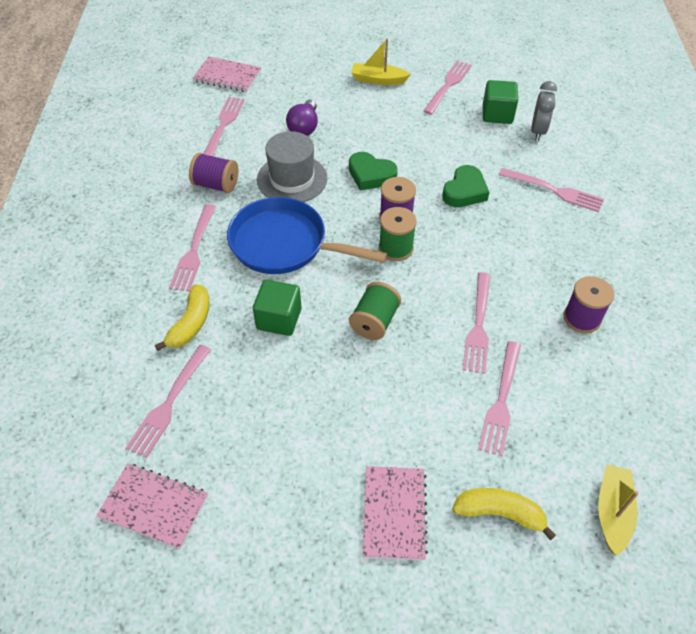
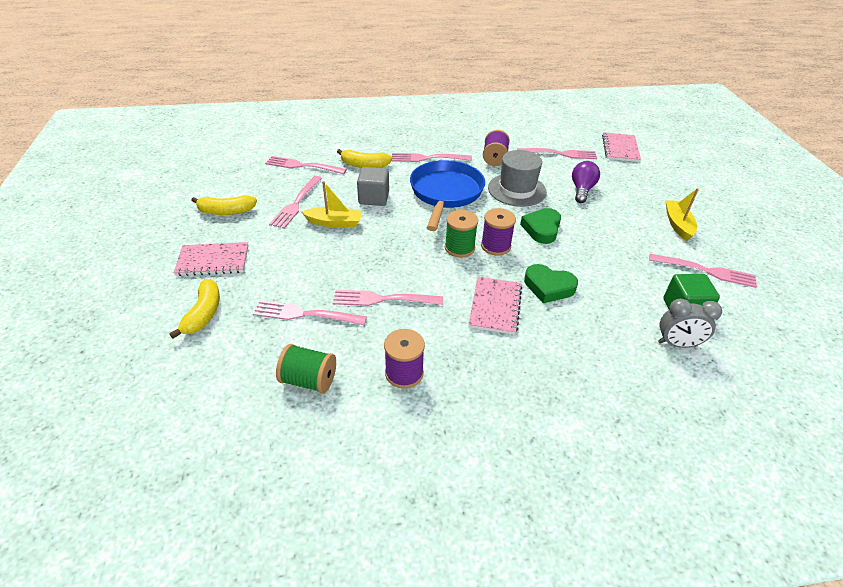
camera: 80 degrees right, 10 degrees down
(154, 506) = (233, 171): pink notebook -> pink notebook (495, 306)
(275, 507) = (226, 211): none -> yellow banana
(279, 319) = (374, 198): green cube -> grey cube
(304, 127) = (582, 190): purple light bulb -> purple light bulb turned 105 degrees clockwise
(374, 321) = (378, 241): green spool -> green spool (309, 380)
(554, 190) = (582, 356): pink fork -> pink fork (296, 203)
(612, 512) = (192, 385): yellow boat -> yellow boat (334, 223)

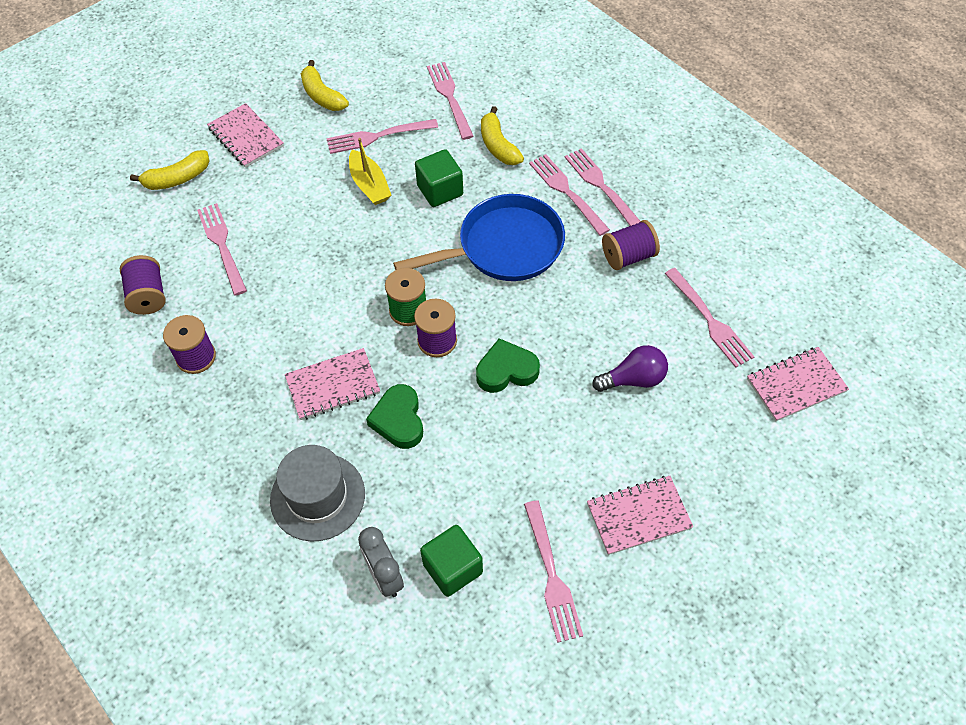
camera: 60 degrees right, 15 degrees up
(309, 380) = (148, 296): green spool -> purple spool
(374, 198) = (440, 190): grey cube -> green cube
(383, 299) = (281, 290): pink fork -> pink fork (601, 186)
(517, 190) = (572, 311): grey hat -> grey hat (317, 497)
(677, 224) = (638, 516): yellow boat -> pink notebook

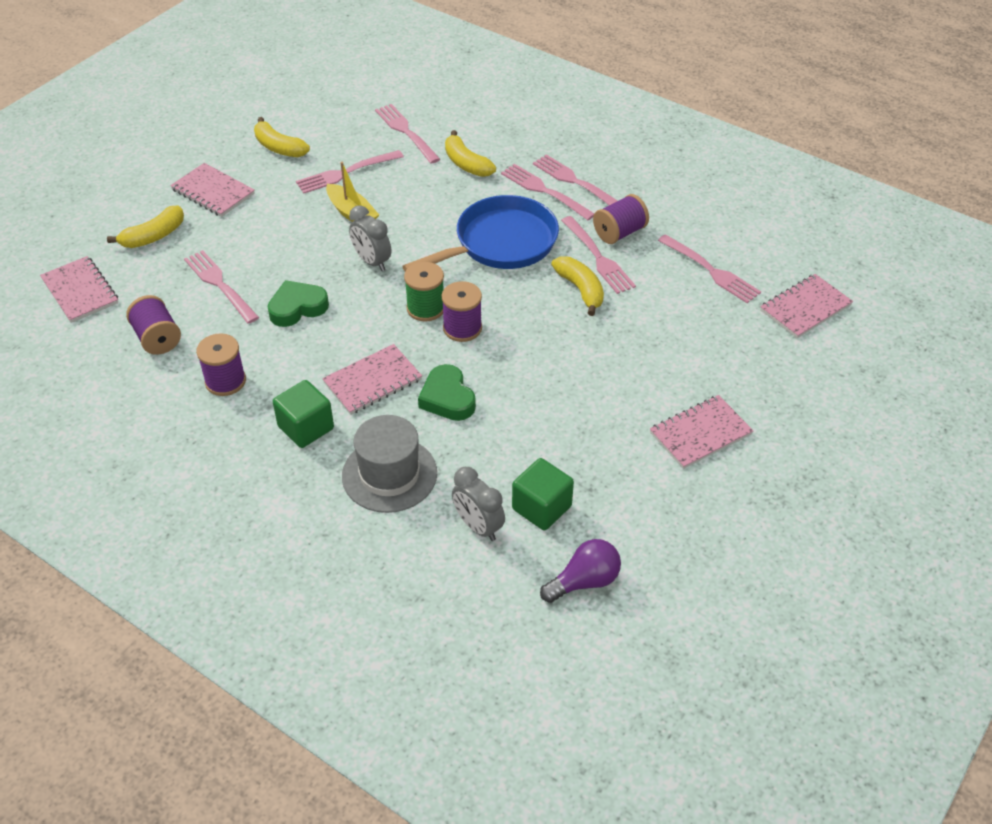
camera: 15 degrees left, 10 degrees down
(94, 229) = (80, 291): none -> pink notebook
(372, 245) = (372, 261): none -> grey clock
(440, 190) = (422, 207): green cube -> green cube (306, 428)
(506, 370) = (537, 341): green heart -> green heart (297, 307)
(551, 575) = (636, 495): pink fork -> pink fork (598, 257)
(568, 318) = (580, 290): none -> yellow banana
(633, 379) = (658, 328): purple light bulb -> purple light bulb (584, 581)

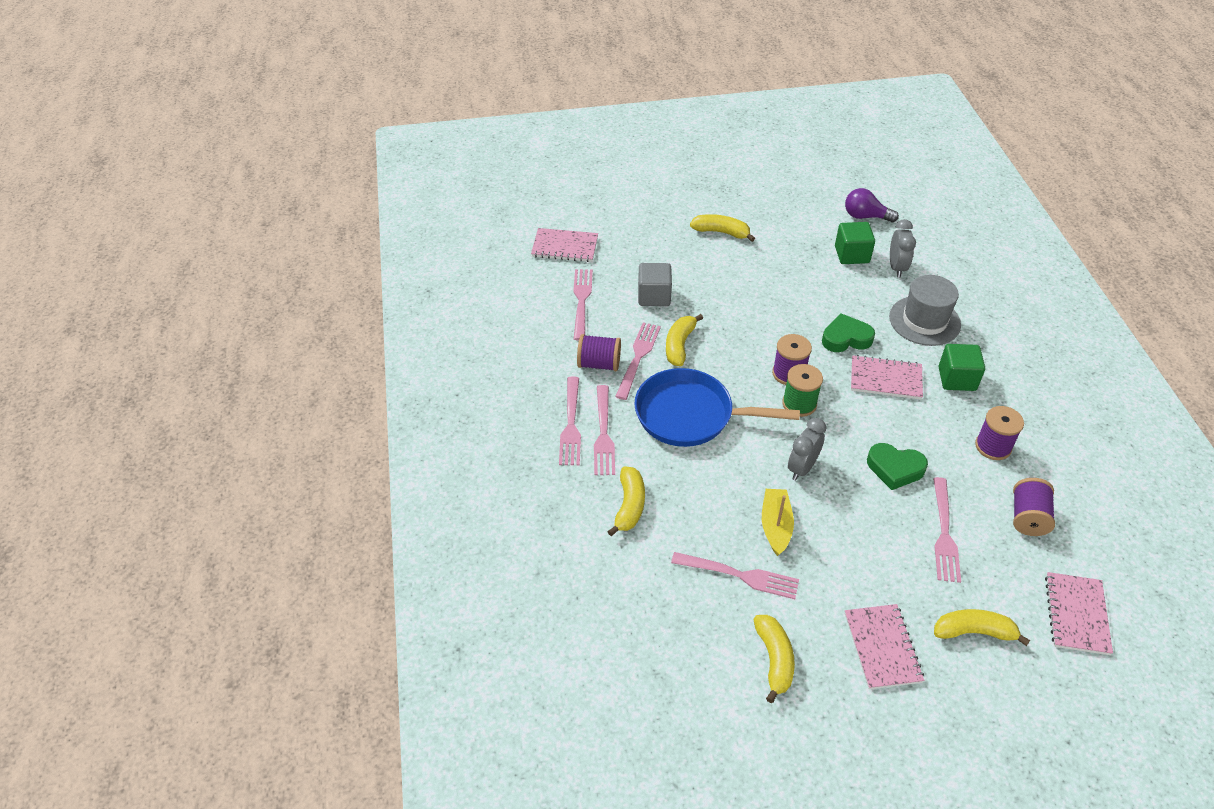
camera: 135 degrees left, 0 degrees up
(372, 261) = (802, 468): grey clock -> grey clock turned 150 degrees counterclockwise
(406, 132) = (639, 583): pink fork -> none
(447, 398) = (846, 338): green heart -> green heart turned 120 degrees counterclockwise
(662, 317) = (654, 296): none -> grey cube
(700, 433) = (721, 232): pink notebook -> yellow banana

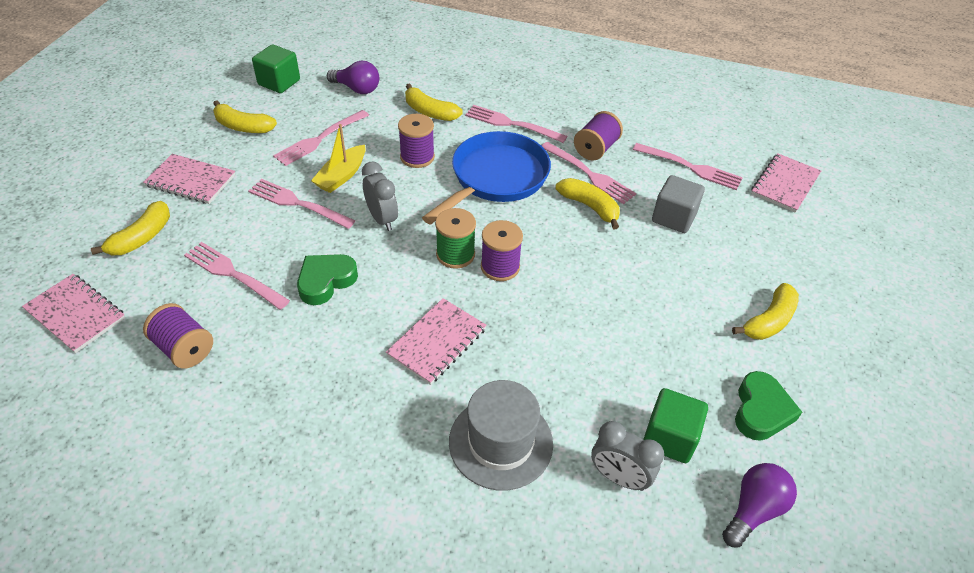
camera: 115 degrees right, 0 degrees up
(571, 424) = (534, 111): pink fork -> pink fork (298, 203)
(634, 591) = (357, 89): none -> purple light bulb
(775, 526) = (342, 176): yellow boat -> yellow boat turned 90 degrees clockwise
(846, 338) = (520, 342): green heart -> green heart (761, 410)
(957, 379) = (389, 411): green cube -> green cube (279, 82)
(993, 446) = (279, 380): purple spool -> purple spool (417, 157)

